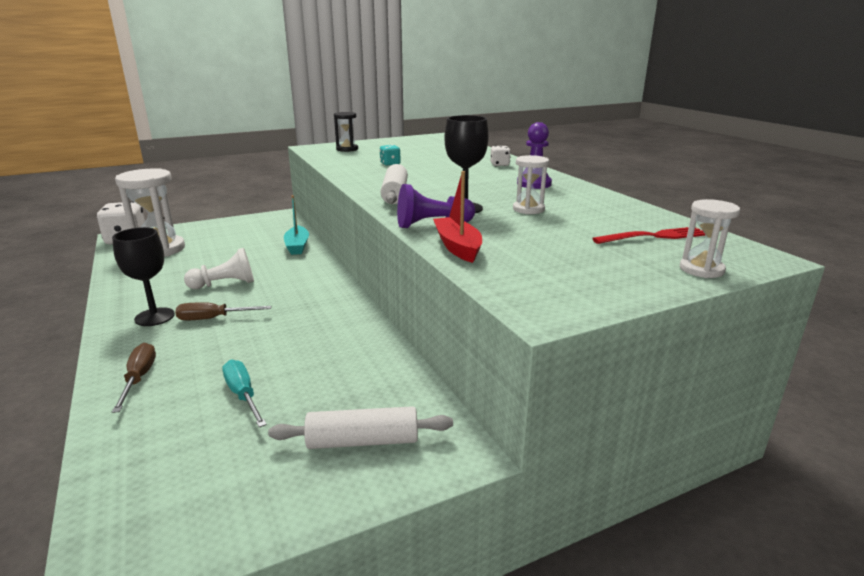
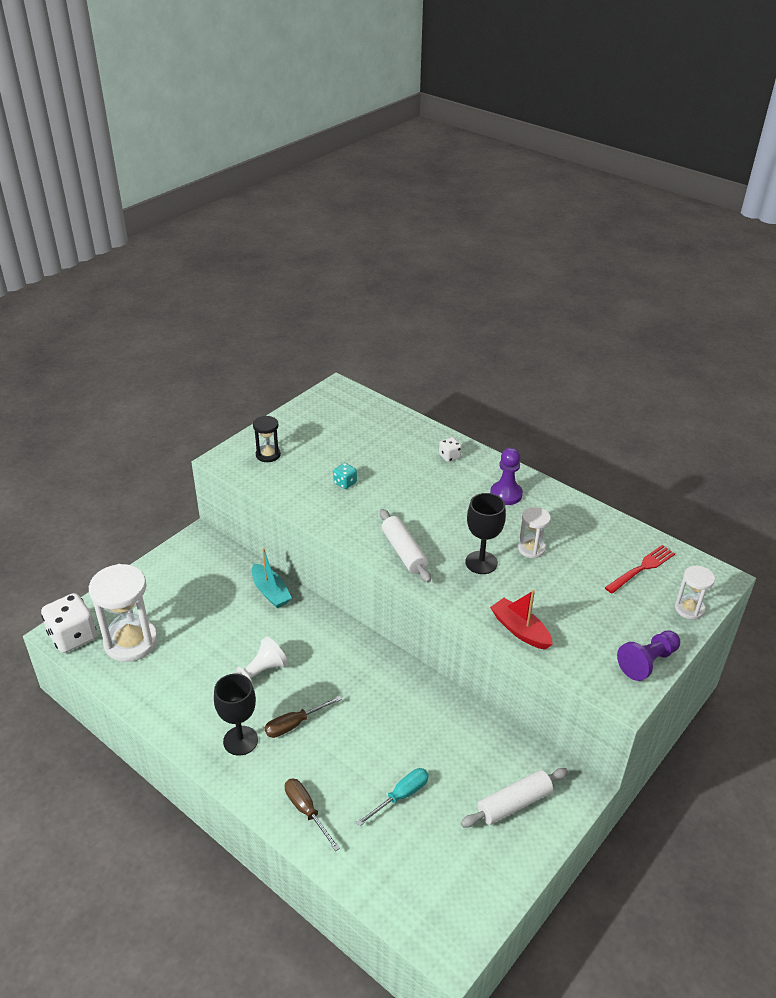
camera: 25 degrees left, 15 degrees up
(243, 395) = (401, 796): turquoise screwdriver -> turquoise screwdriver turned 105 degrees clockwise
(432, 224) = (476, 600): purple pawn -> purple pawn (647, 662)

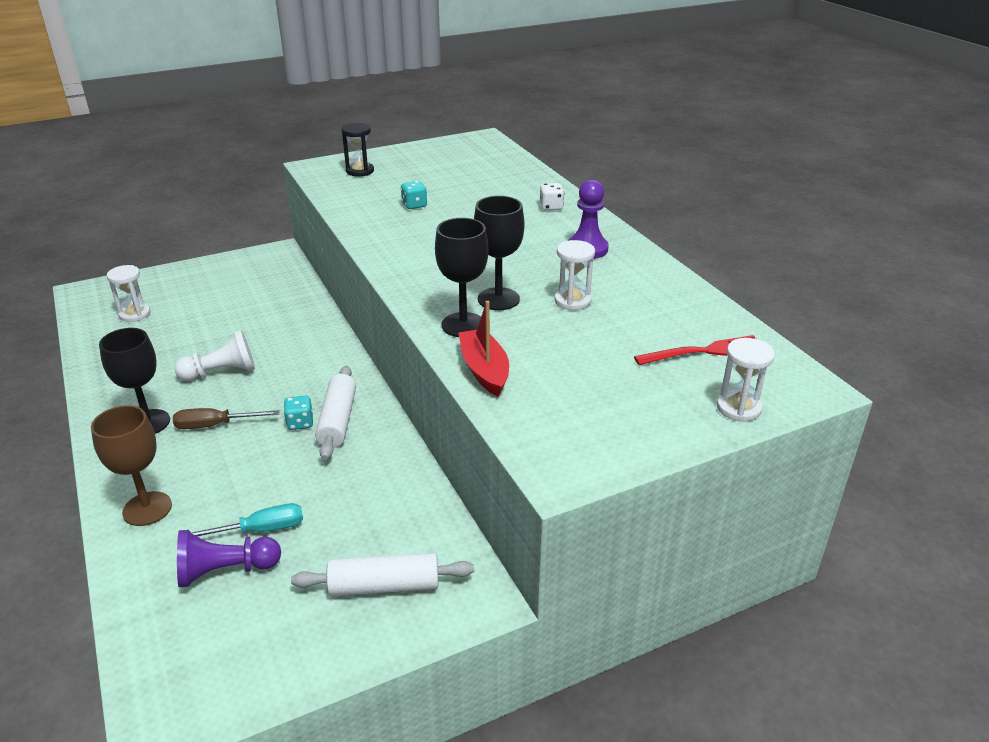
camera: 25 degrees right, 5 degrees down
(73, 637) = (91, 297): white dice -> none
(131, 642) = (134, 314): white hourglass -> white hourglass, size x0.52
(270, 592) = (302, 308): turquoise boat -> none
(306, 811) = (147, 509): brown screwdriver -> brown goblet
(357, 699) = (300, 423): none -> turquoise dice
(404, 552) = (418, 270): white rolling pin -> white rolling pin (337, 420)
(476, 594) = (463, 325): none -> black goblet
(647, 662) = (627, 447): purple pawn -> purple pawn (225, 571)

